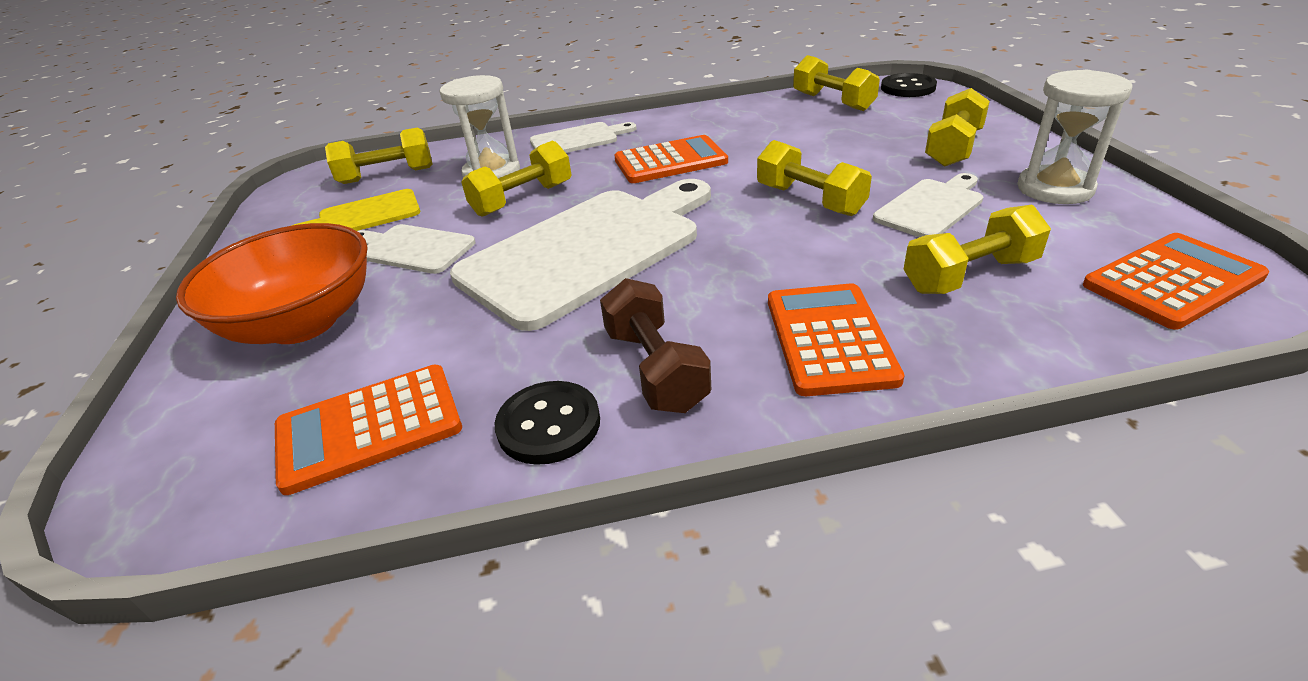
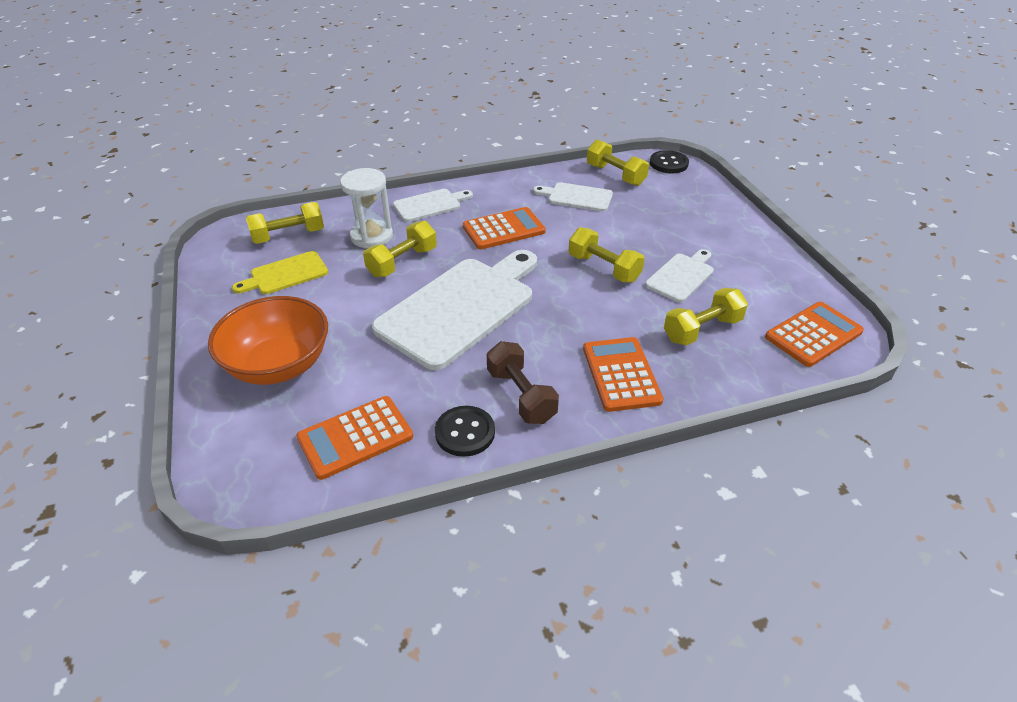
camera: 10 degrees left, 5 degrees up
(412, 248) = (334, 305): white cutting board -> white cutting board (577, 197)
(953, 148) = (697, 225): yellow dumbbell -> none
(1055, 189) = (758, 263): white hourglass -> none

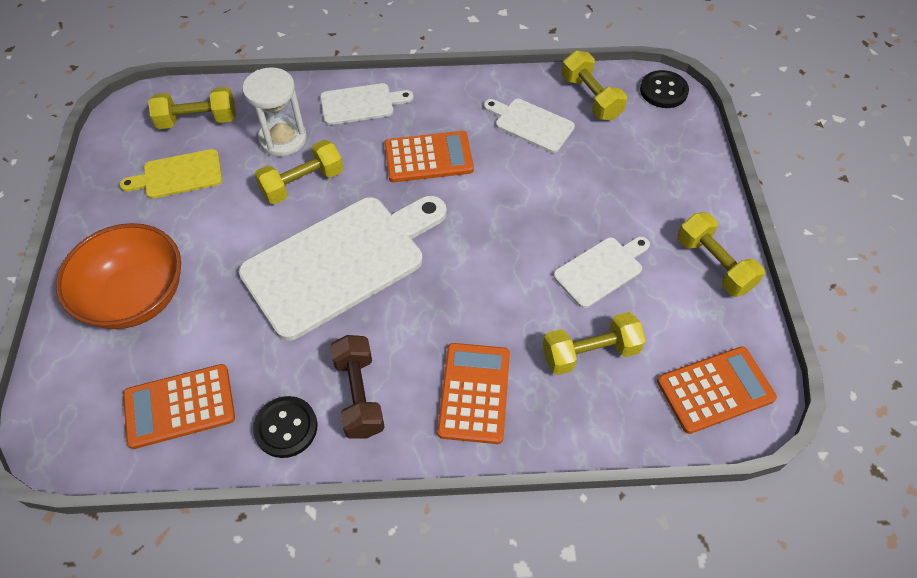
camera: 15 degrees right, 15 degrees up
(604, 268) = (517, 239): yellow dumbbell -> yellow dumbbell (714, 264)

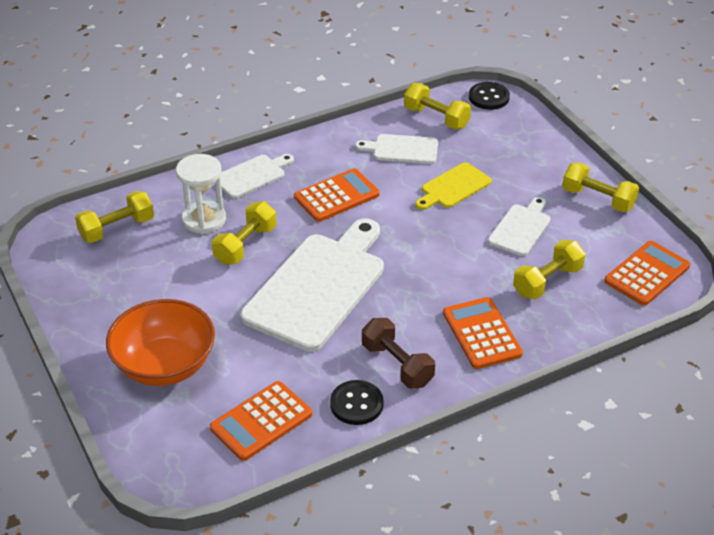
camera: 25 degrees left, 15 degrees down
(178, 175) = (132, 272): yellow cutting board -> yellow cutting board (453, 187)

